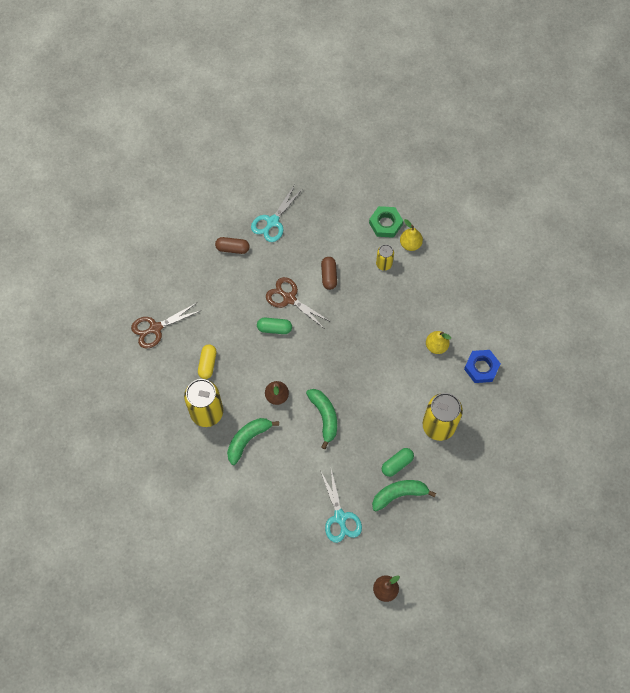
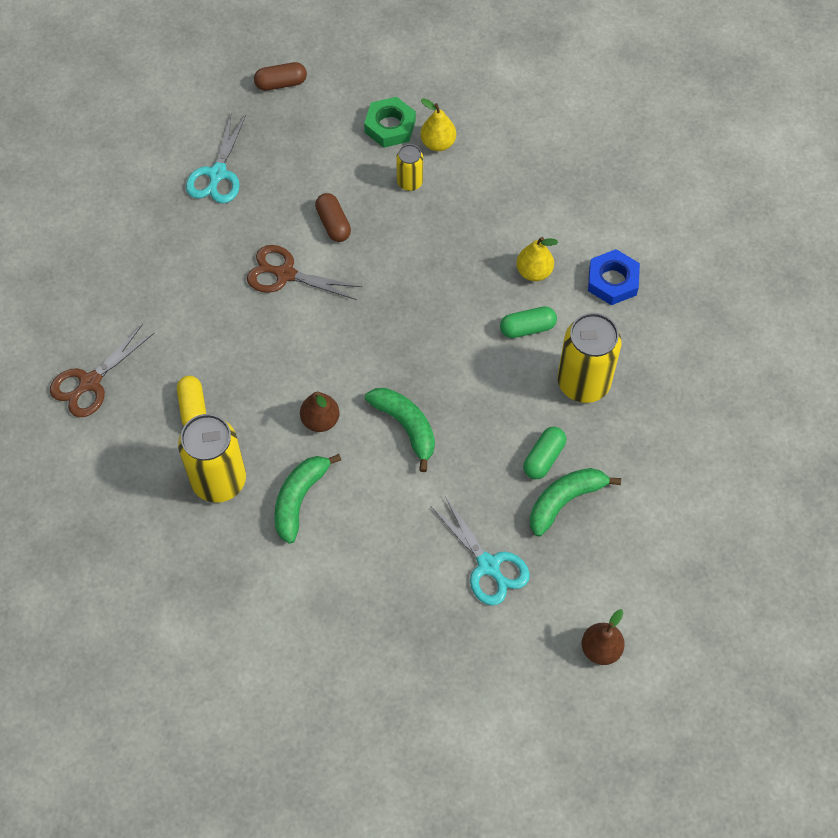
camera: 20 degrees left, 5 degrees down
(232, 248) = (169, 230): brown capsule -> brown capsule (281, 83)
(274, 328) = (279, 324): green capsule -> green capsule (527, 328)

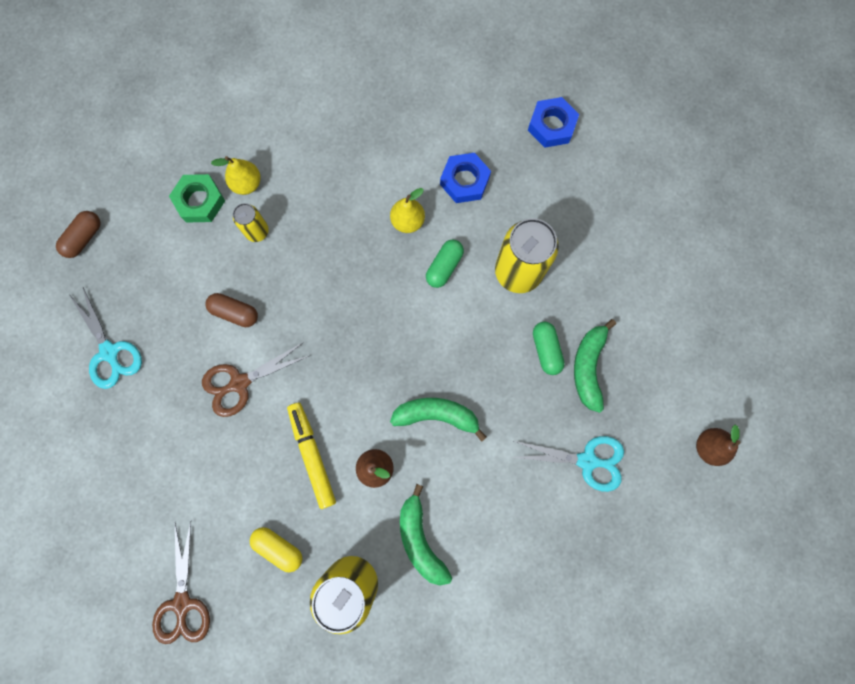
camera: 45 degrees left, 15 degrees up
(284, 369) = (312, 455): none -> yellow marker
(732, 301) = (551, 126): none -> blue nut

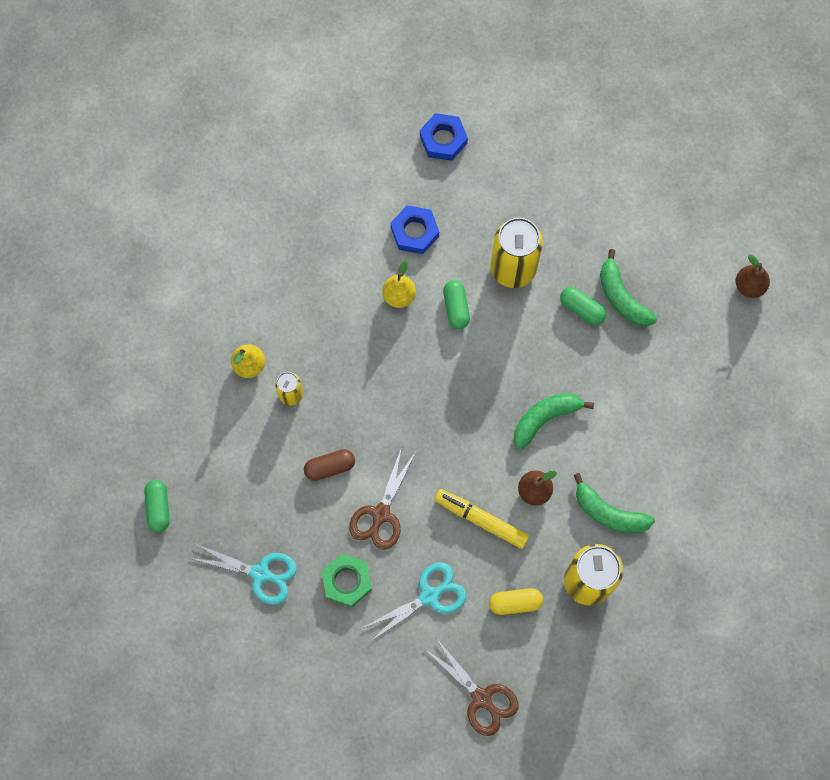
camera: 40 degrees left, 5 degrees down
(84, 238) = (158, 508): brown capsule -> green capsule
(199, 201) = (224, 407): green nut -> green nut (347, 581)
(587, 461) = (676, 363): turquoise scissors -> turquoise scissors (429, 596)

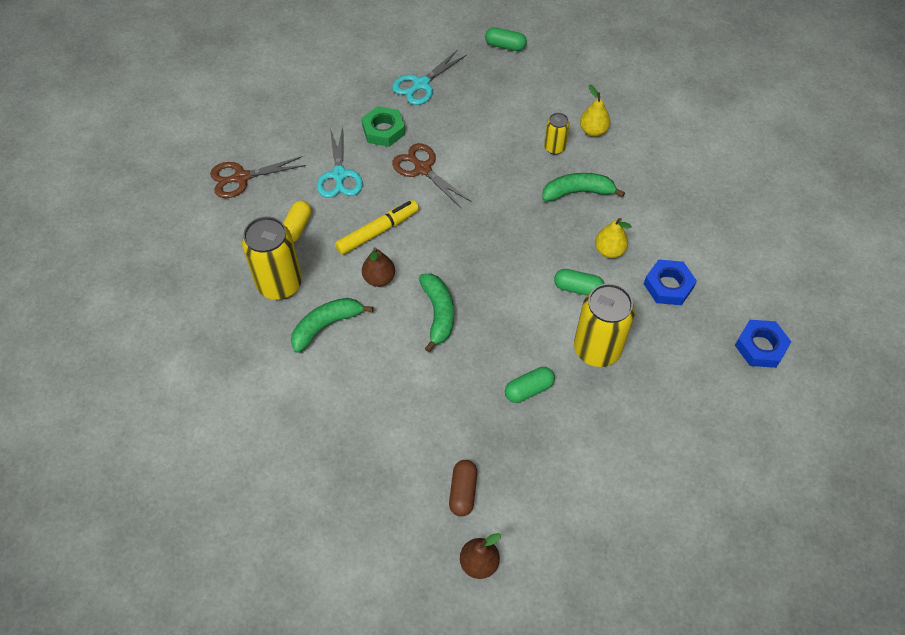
camera: 115 degrees right, 15 degrees down
(330, 467) = (480, 151): brown capsule -> brown capsule (463, 492)
(621, 297) = (524, 430): green banana -> green banana (577, 192)

